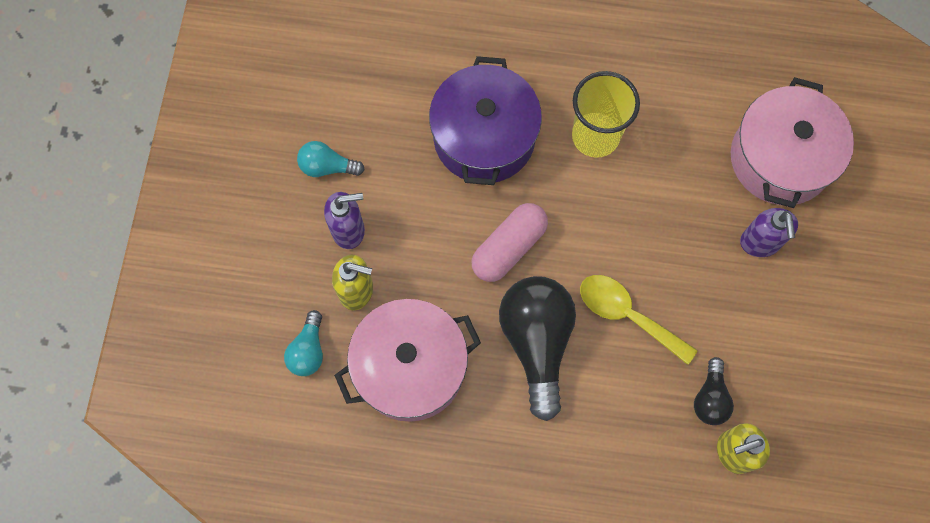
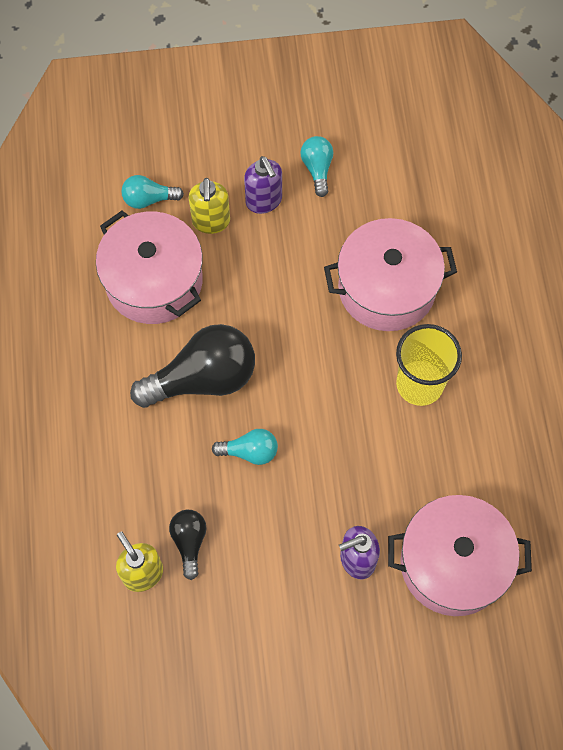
camera: 75 degrees right, 5 degrees down
(484, 137) = (386, 288): purple pot -> pink pot
(509, 247) = (286, 334): pink capsule -> none
(628, 315) = (250, 451): yellow spoon -> turquoise light bulb
(710, 398) = (189, 542): black light bulb -> black light bulb turned 90 degrees clockwise

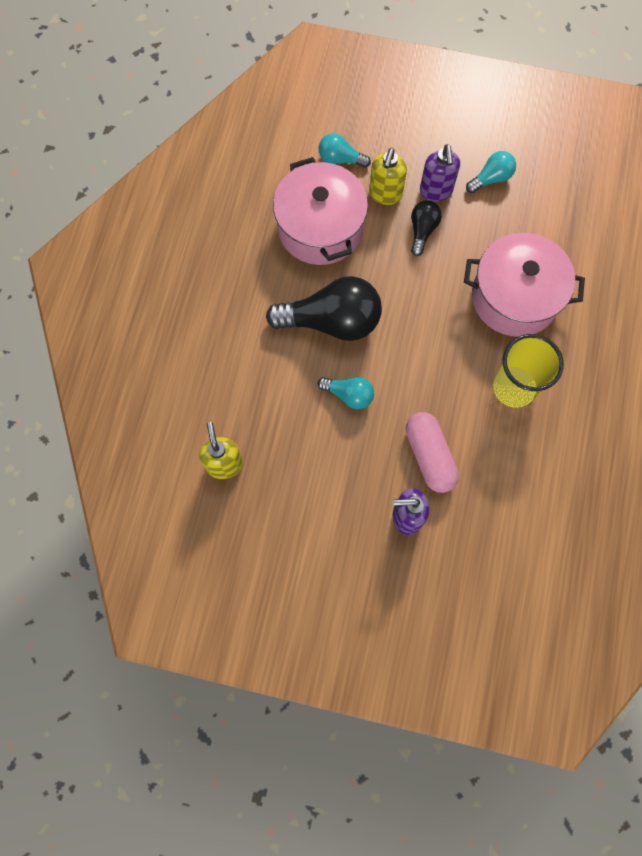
camera: 20 degrees right, 5 degrees up
(189, 542) = (272, 452): black light bulb -> black light bulb (422, 231)
(317, 169) = (491, 178): turquoise light bulb -> turquoise light bulb turned 45 degrees clockwise
(357, 487) = (429, 456): none -> pink capsule
(453, 563) = (488, 549): pink pot -> none

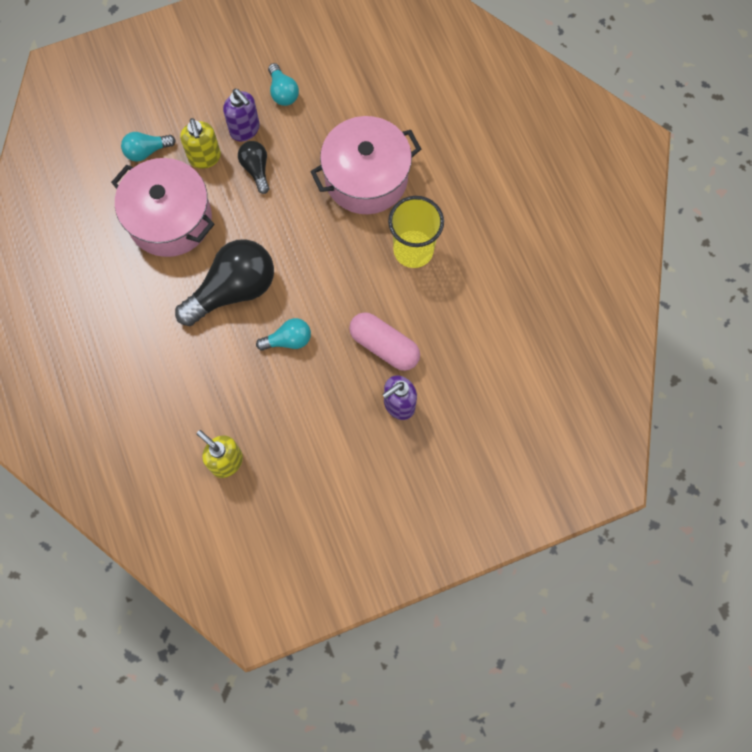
camera: 35 degrees left, 0 degrees up
(491, 178) = (283, 92): turquoise light bulb -> turquoise light bulb turned 135 degrees clockwise

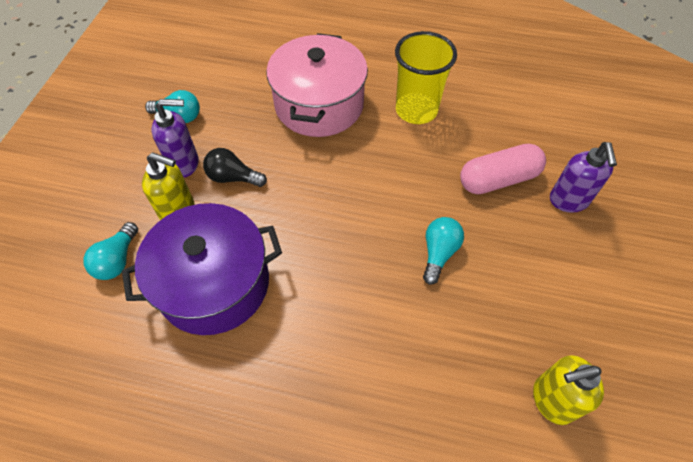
camera: 55 degrees left, 15 degrees down
(170, 219) = (214, 284): pink pot -> purple pot
(233, 290) = (345, 271): black light bulb -> none

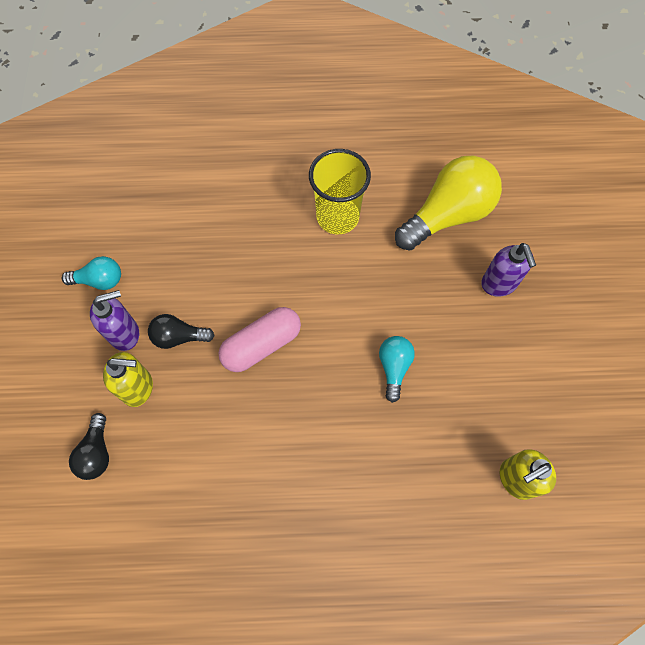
camera: 15 degrees left, 10 degrees up
(117, 260) = (96, 453): turquoise light bulb -> black light bulb
(214, 284) = (197, 452): purple pot -> none
(319, 105) = (239, 233): pink pot -> none
(498, 179) = (432, 276): pink capsule -> pink capsule (261, 345)
(526, 130) = (447, 215): none -> yellow light bulb

